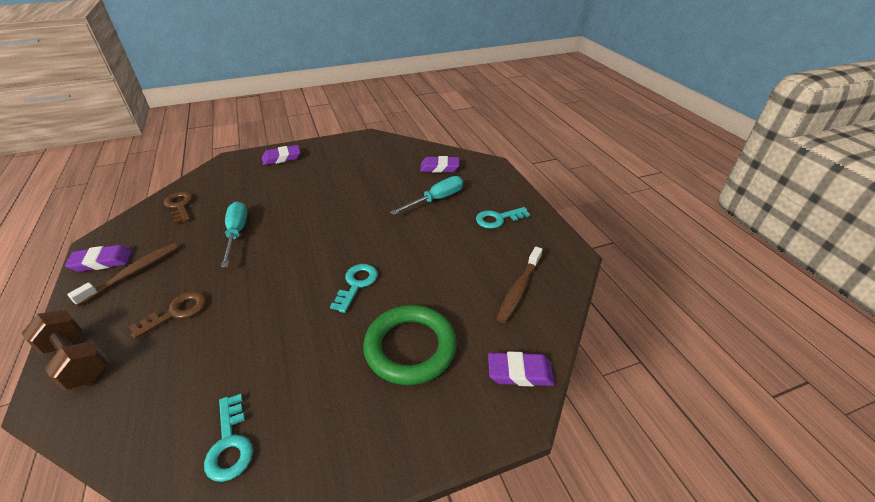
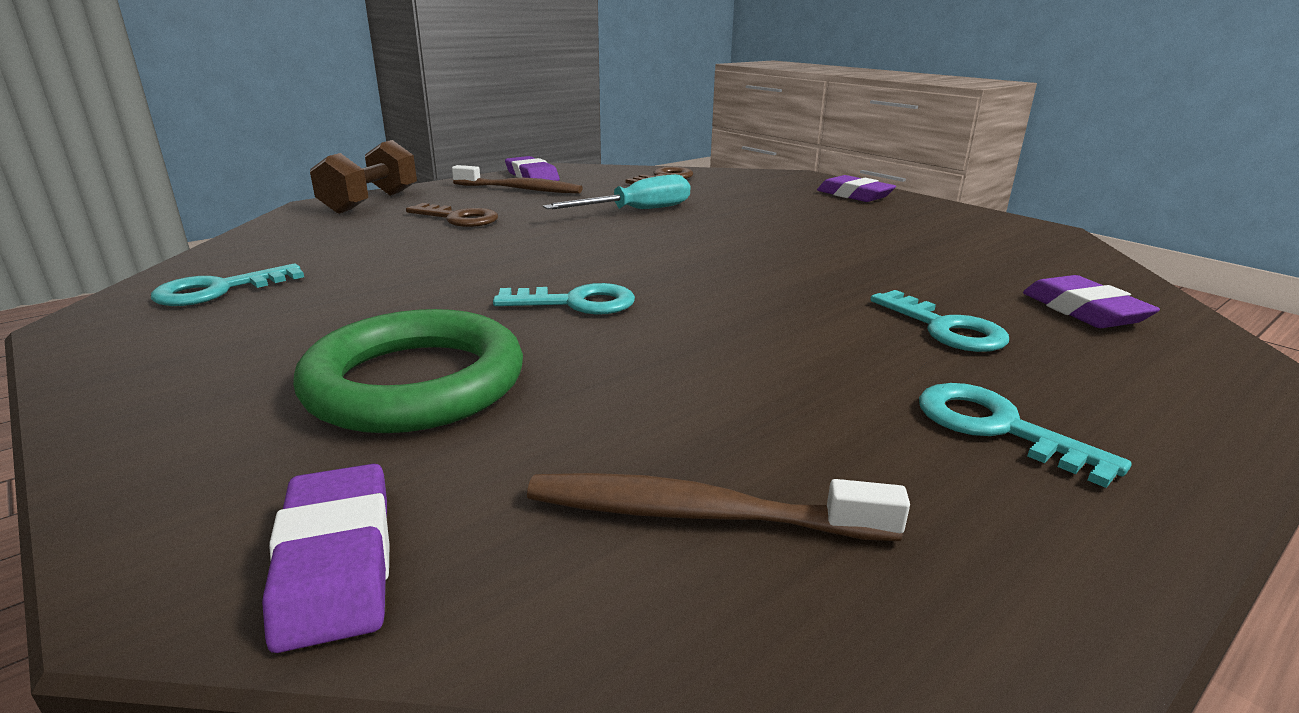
camera: 70 degrees right, 15 degrees down
(436, 199) = (945, 328): turquoise screwdriver -> turquoise key

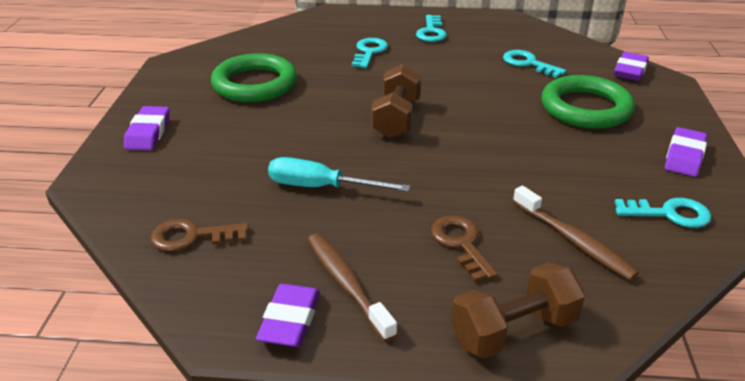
camera: 135 degrees left, 10 degrees up
(577, 303) = (483, 119): turquoise key -> turquoise key (528, 63)
(686, 267) = (396, 119): none -> brown dumbbell
(698, 514) = (537, 48): brown toothbrush -> brown toothbrush (573, 241)
(913, 243) = (255, 84): none -> green ring
(1083, 311) = (306, 37): purple eraser -> purple eraser (684, 156)

